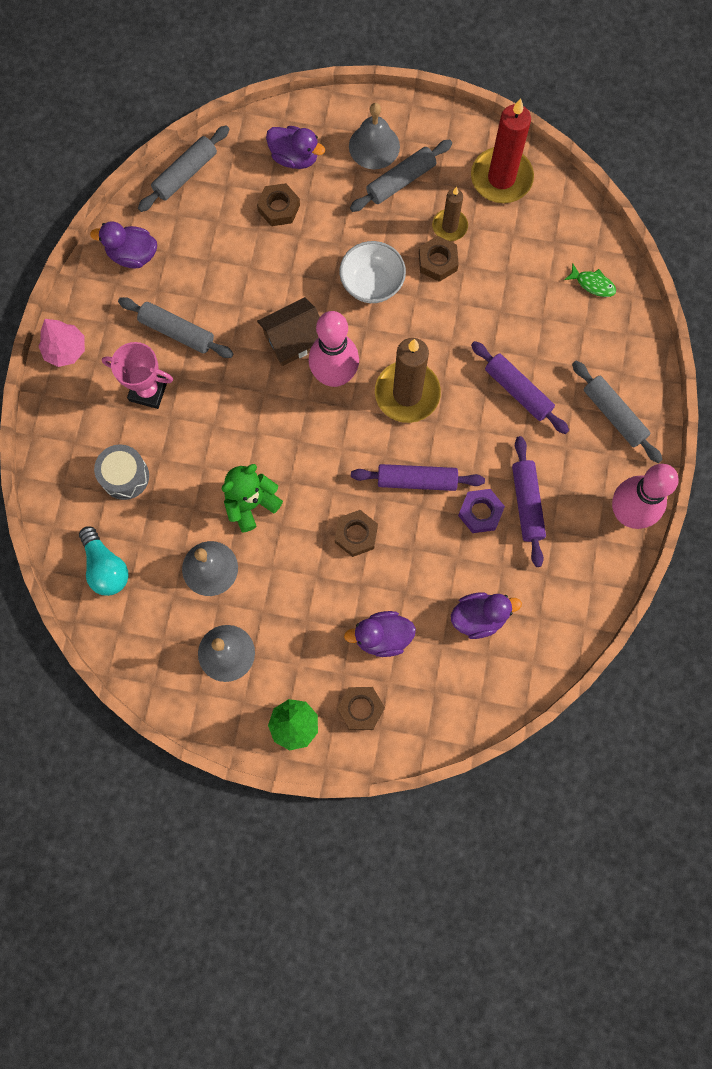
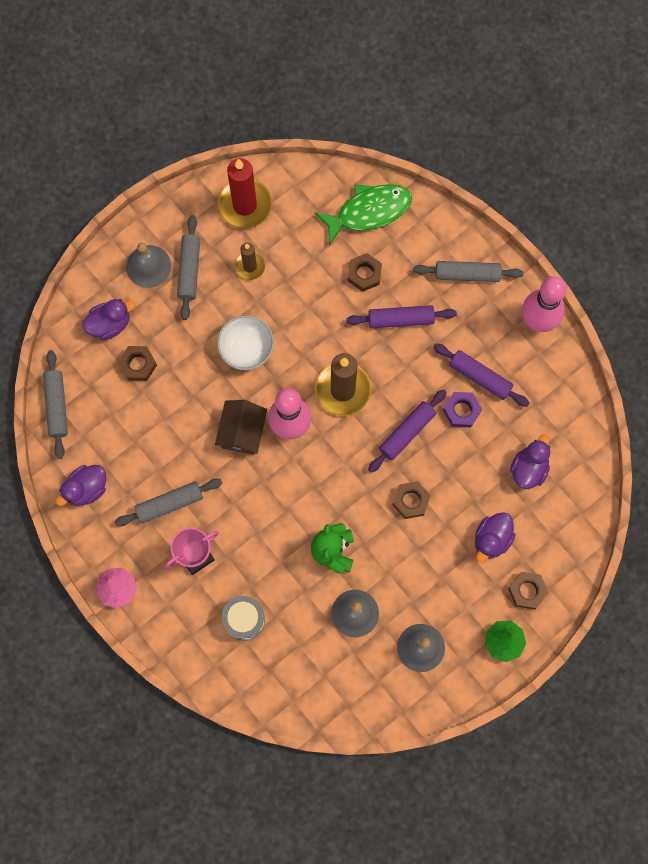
camera: 50 degrees left, 0 degrees up
(106, 567) = (297, 681): turquoise light bulb -> none
(438, 261) = (268, 294): brown nut -> brown nut (364, 274)
(593, 284) = (369, 211): green fish -> green fish, size x2.20

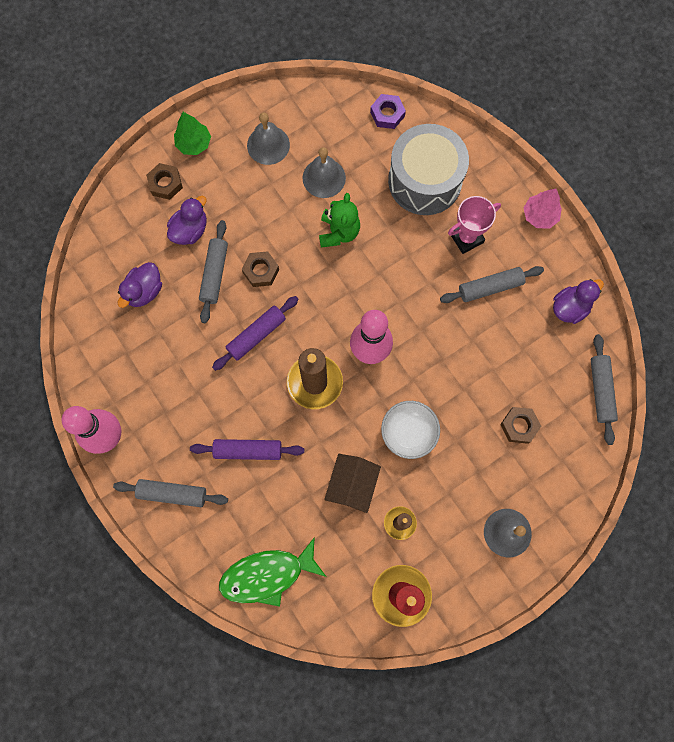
camera: 175 degrees left, 0 degrees up
(110, 324) = (548, 471): purple duck -> none
(189, 270) = (464, 524): grey rolling pin -> grey rolling pin (214, 274)
(242, 431) = (417, 350): brown house -> brown house (352, 485)
(244, 619) = (425, 181): grey drum -> grey drum, size x1.94
(364, 274) = (280, 503): brown nut -> none
(461, 411) = (200, 352): purple nut -> purple nut (387, 114)
(480, 377) = (176, 384): purple rolling pin -> none

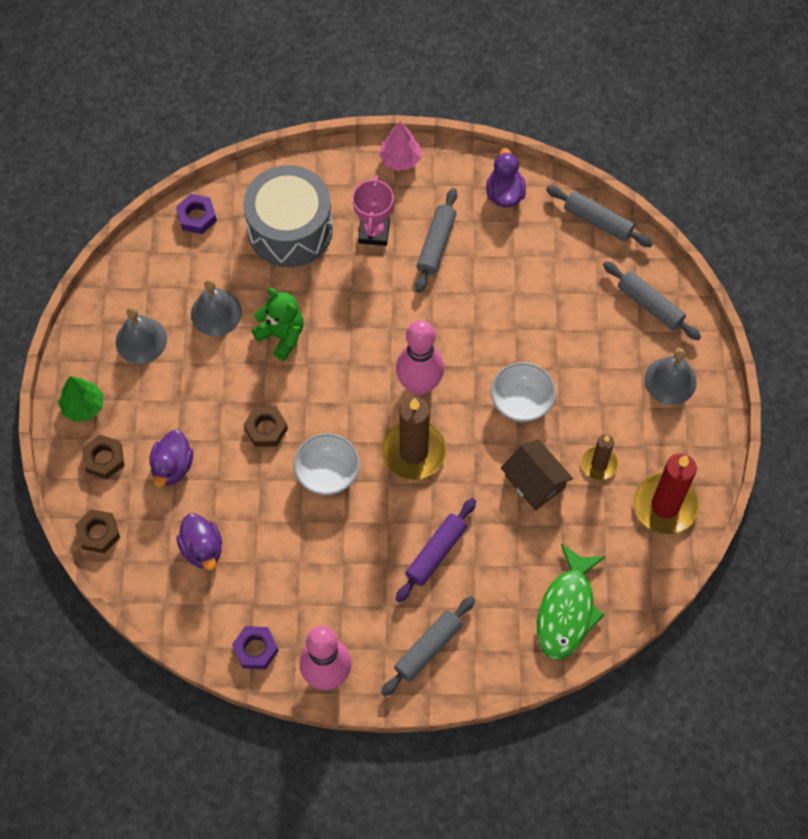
camera: 55 degrees left, 10 degrees down
(95, 376) = (255, 649): none -> purple nut
(190, 230) = (172, 467): purple duck -> purple duck turned 150 degrees counterclockwise
(214, 274) = (236, 473): grey rolling pin -> grey rolling pin (650, 305)
(256, 335) = (327, 473): purple rolling pin -> white bowl
(519, 426) = (582, 307): brown nut -> brown nut (98, 533)

